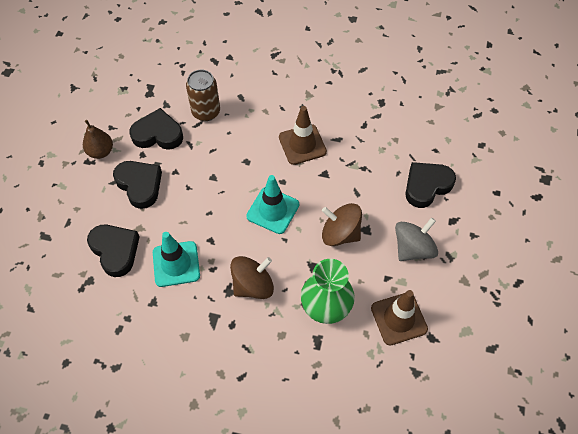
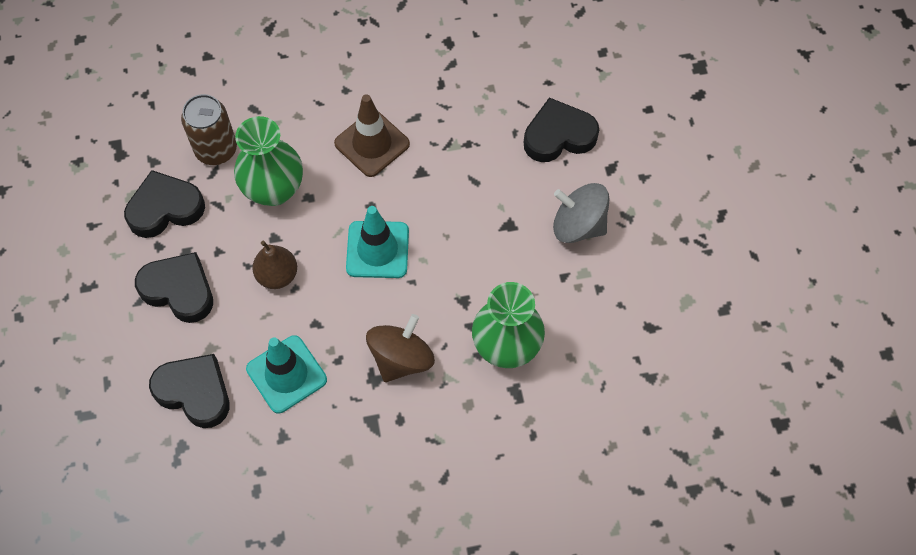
camera: 25 degrees left, 5 degrees up
(101, 152) = (97, 266): brown pear -> brown pear (277, 275)
(228, 148) = (274, 189): none -> green vase
(340, 234) = (479, 244): brown spinning top -> none
(399, 318) = (601, 321): brown traffic cone -> none
(413, 248) = (578, 225): grey spinning top -> grey spinning top turned 90 degrees counterclockwise
(426, 186) = (558, 136): black heart -> black heart turned 45 degrees clockwise

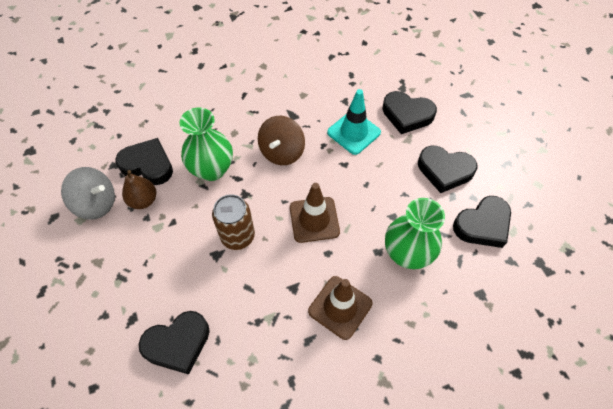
camera: 170 degrees right, 5 degrees down
(216, 150) = (466, 279): brown can -> brown can (237, 236)
(277, 275) = (381, 191): brown pear -> brown pear (143, 200)
(377, 250) = (314, 219): turquoise traffic cone -> brown traffic cone
(578, 225) = (161, 263): grey spinning top -> grey spinning top (96, 203)
(599, 369) = (148, 165): none -> black heart

